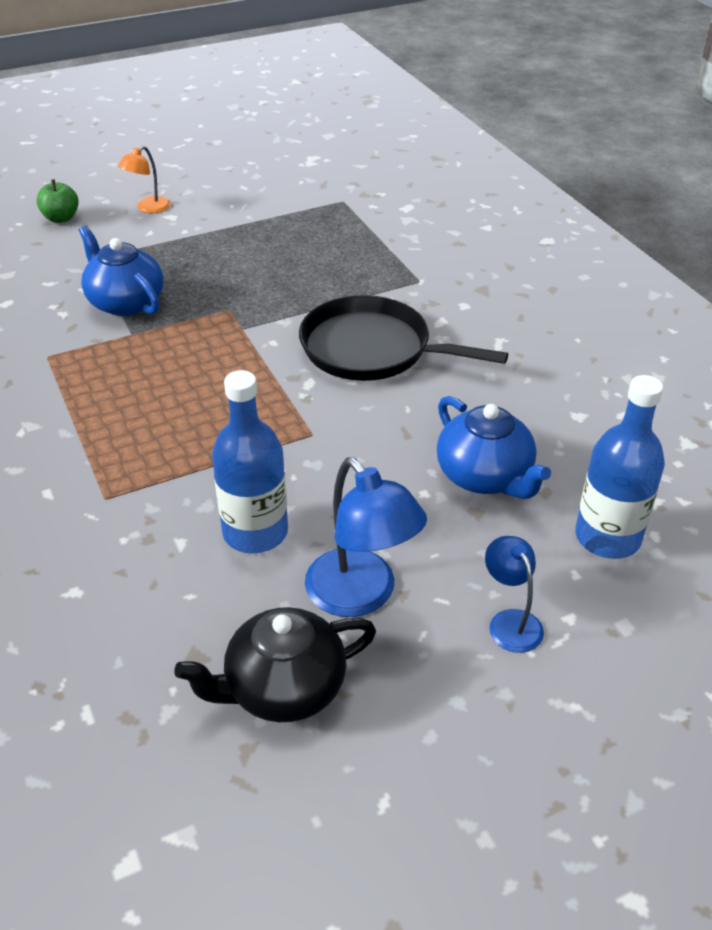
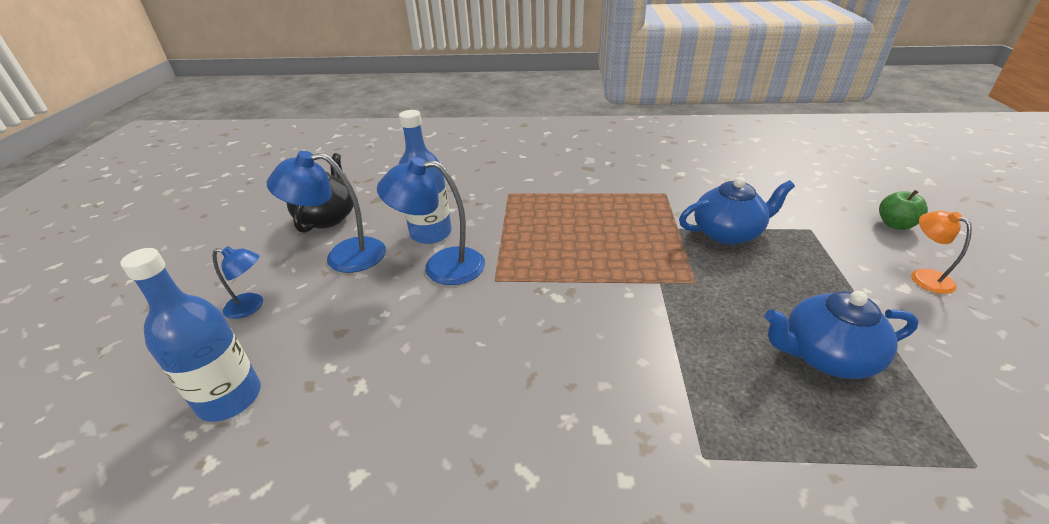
camera: 120 degrees right, 5 degrees down
(317, 487) = (441, 266): none -> blue lamp
(372, 349) = (581, 354): black pan -> none
(485, 476) = (363, 355): blue teapot -> blue teapot (825, 356)

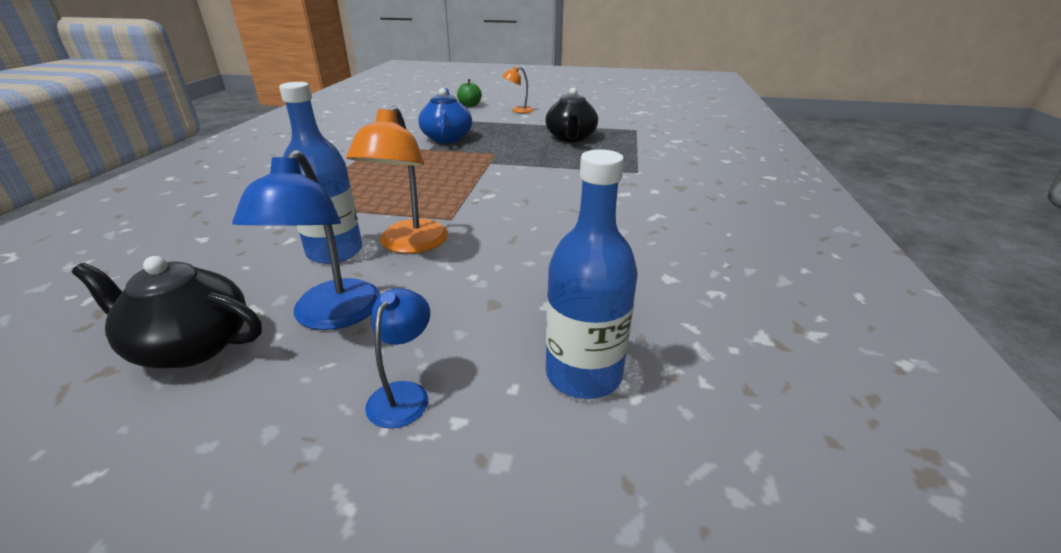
camera: 85 degrees left, 5 degrees down
(441, 266) = (409, 245): blue lamp -> orange lamp
(825, 356) = (571, 138): blue teapot -> black teapot

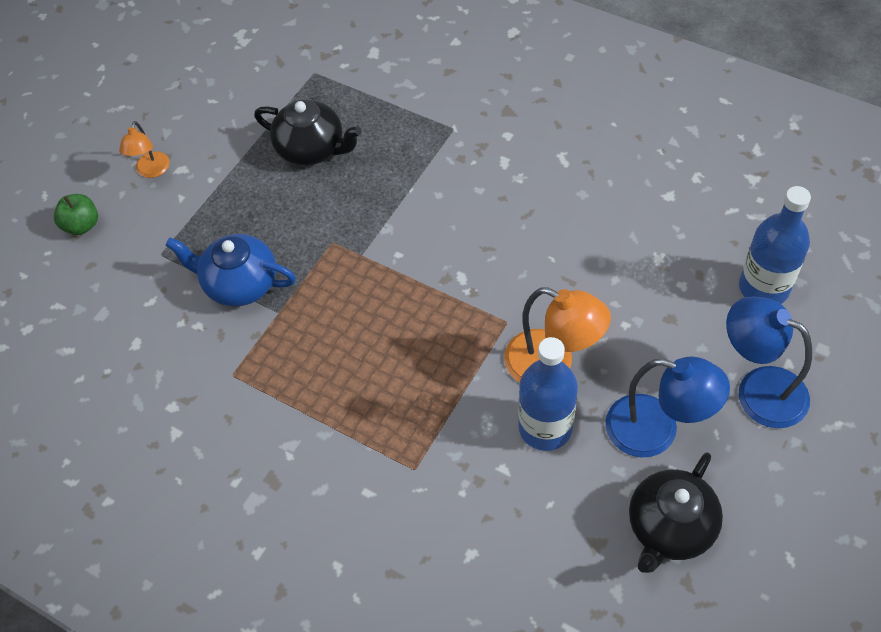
camera: 65 degrees left, 25 degrees up
(404, 394) = (758, 389): blue lamp -> blue lamp, size x1.73

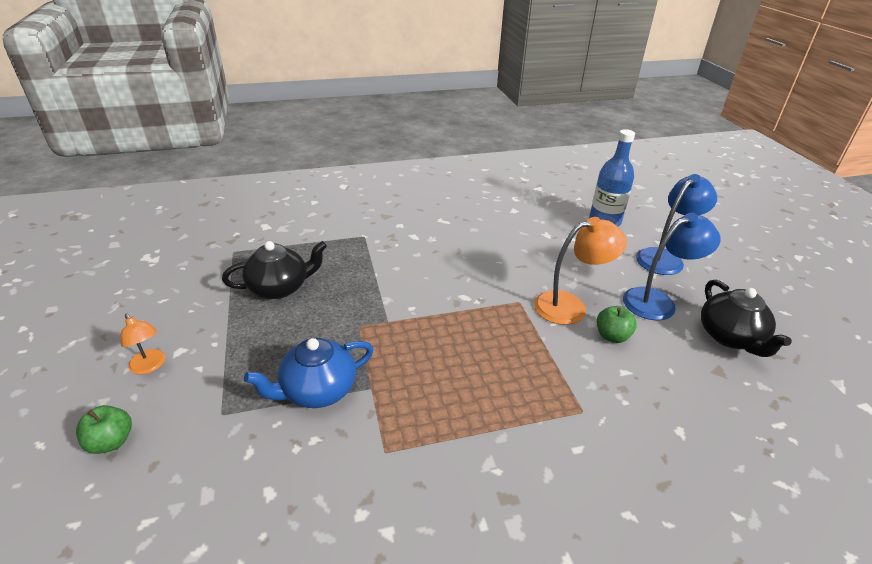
camera: 50 degrees left, 20 degrees down
(545, 428) = (612, 336): blue bottle -> green apple
(758, 389) = (664, 258): blue lamp -> blue lamp turned 150 degrees clockwise

